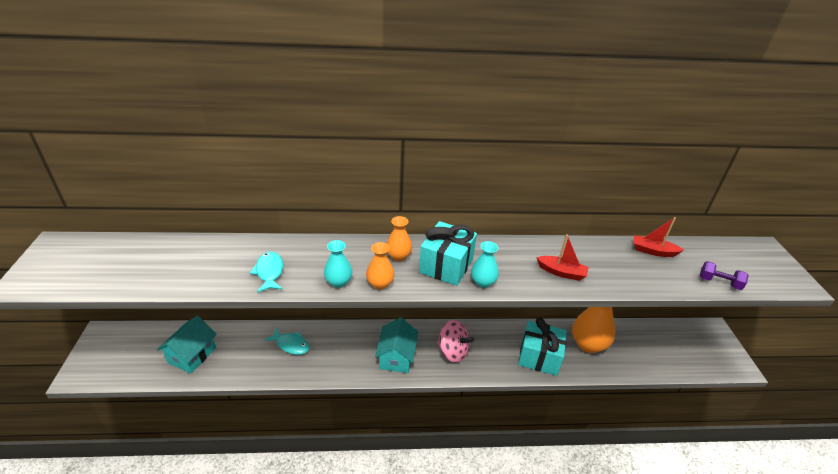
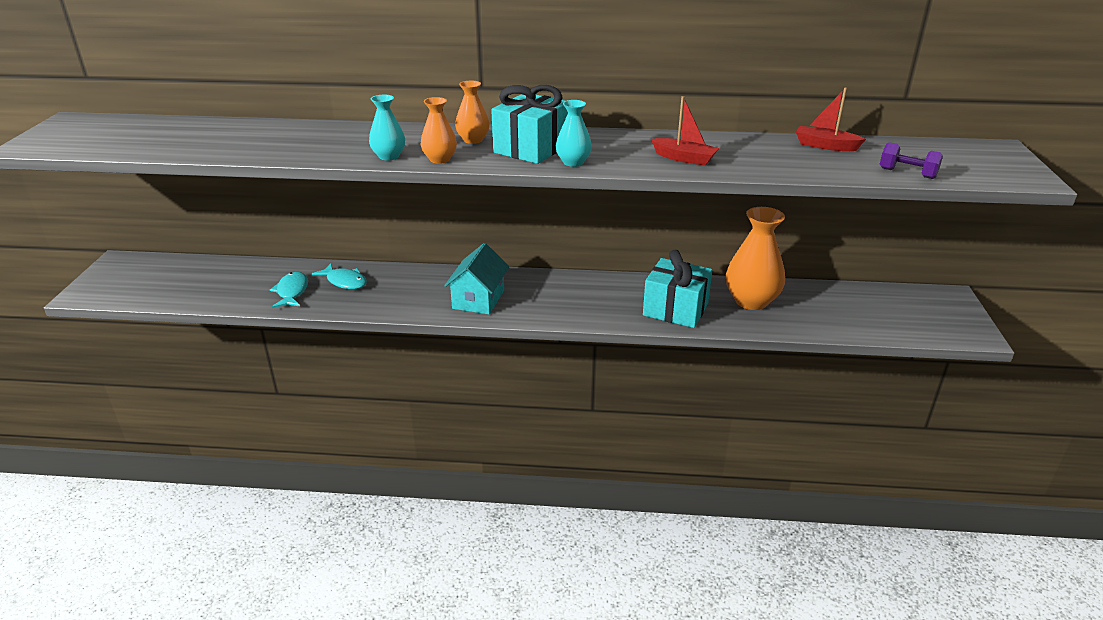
camera: 10 degrees right, 5 degrees down
(192, 355) = (220, 284): turquoise house -> none
(269, 272) = (308, 147): turquoise fish -> turquoise fish (292, 292)
(452, 351) = (556, 298): pink spinning top -> none

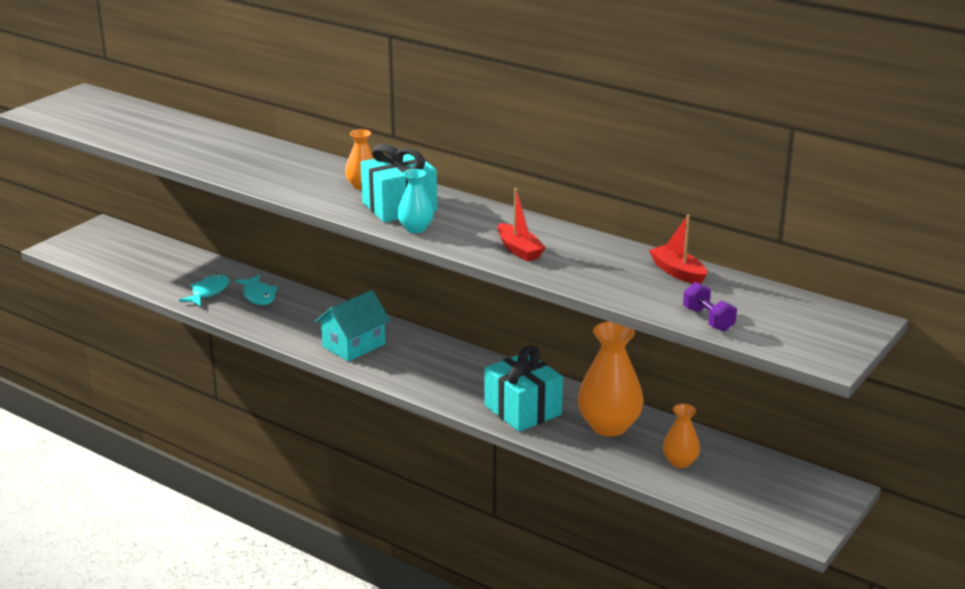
camera: 30 degrees right, 5 degrees down
(389, 156) = (275, 185): turquoise vase -> none
(440, 159) = (311, 198): orange vase -> orange vase (680, 462)

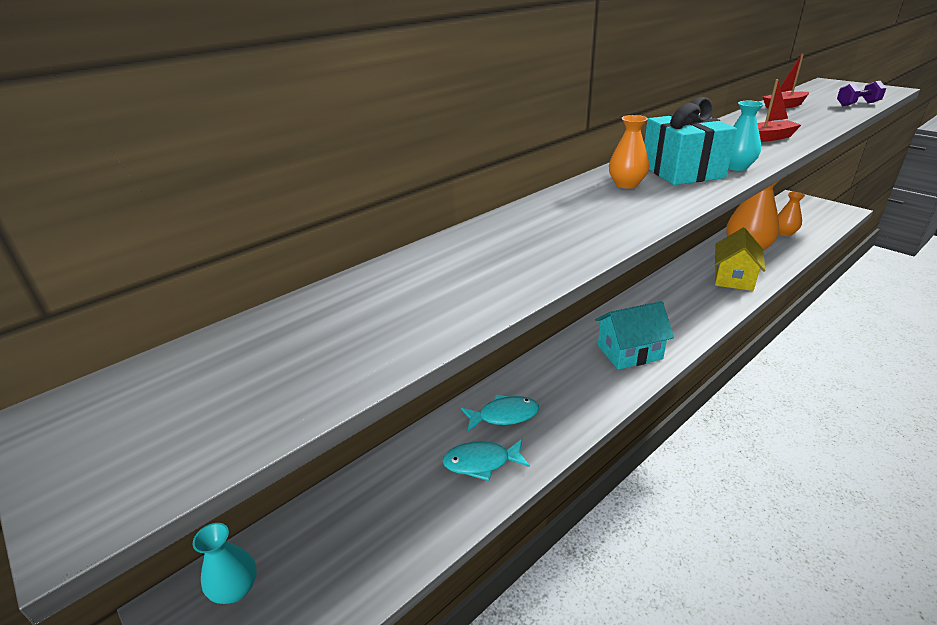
camera: 75 degrees left, 5 degrees up
(112, 238) = (235, 589): none -> turquoise vase
(208, 292) = (481, 462): turquoise fish -> turquoise fish turned 45 degrees counterclockwise
(354, 345) = (629, 352): turquoise house -> turquoise house turned 75 degrees counterclockwise
(522, 410) = (733, 278): turquoise gift -> yellow house

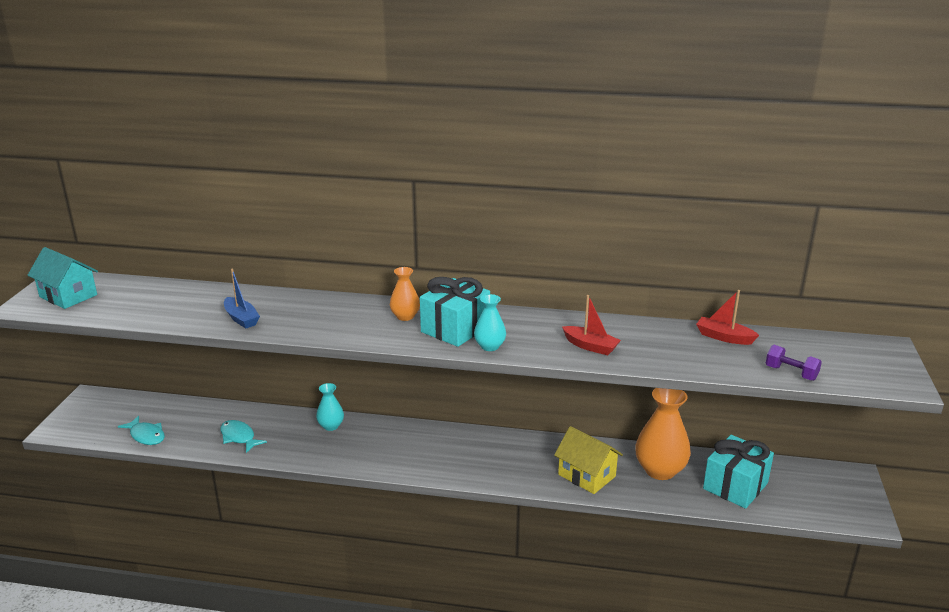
camera: 50 degrees right, 5 degrees down
(235, 589) = (107, 406): turquoise vase -> turquoise vase (331, 426)
(504, 415) = (287, 429): turquoise fish -> turquoise fish (146, 436)
(513, 269) = (241, 319): none -> blue boat
(629, 352) = (406, 454): turquoise house -> turquoise house (68, 296)
(733, 278) = (587, 475): yellow house -> yellow house turned 60 degrees clockwise
(784, 233) = (735, 486): orange vase -> turquoise gift

